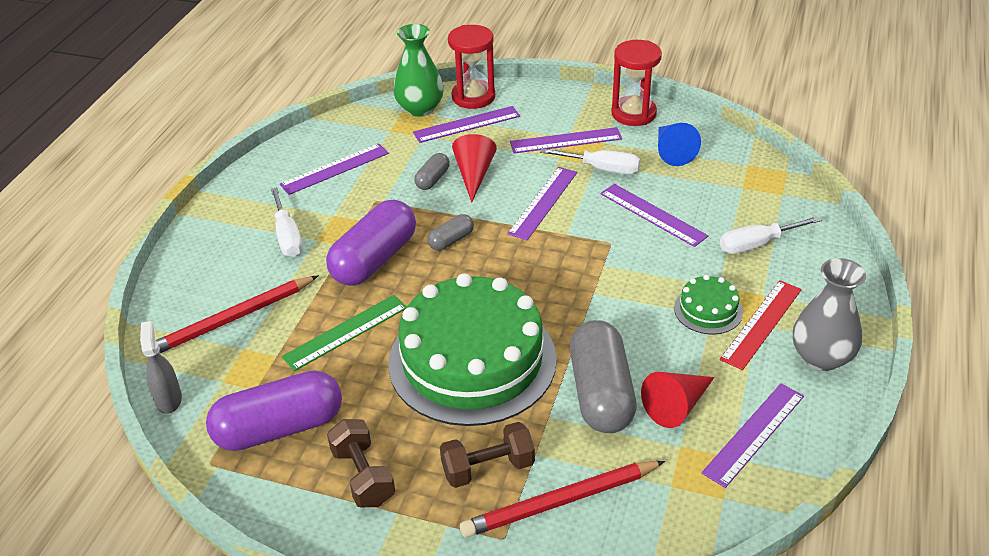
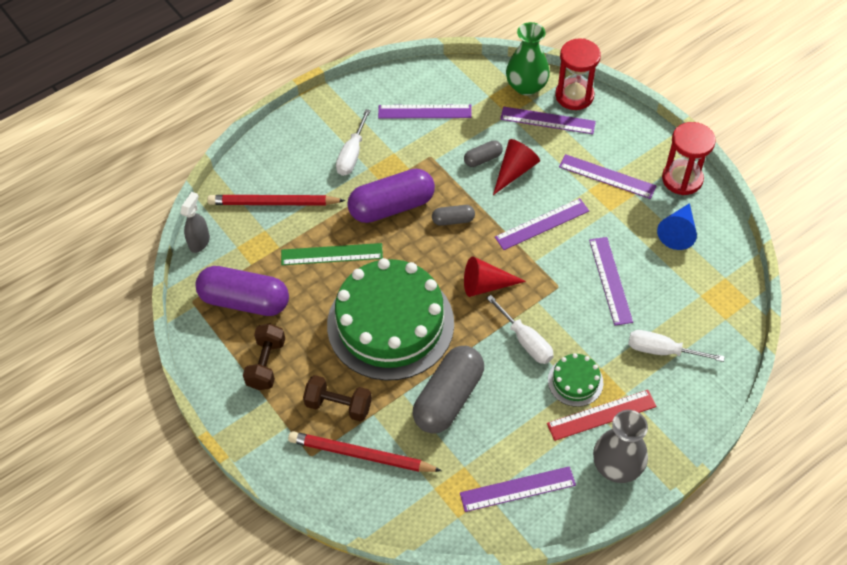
camera: 35 degrees right, 15 degrees up
(602, 169) = (610, 218): white screwdriver -> white screwdriver (525, 341)
(677, 406) = (487, 438): red cone -> red cone (486, 285)

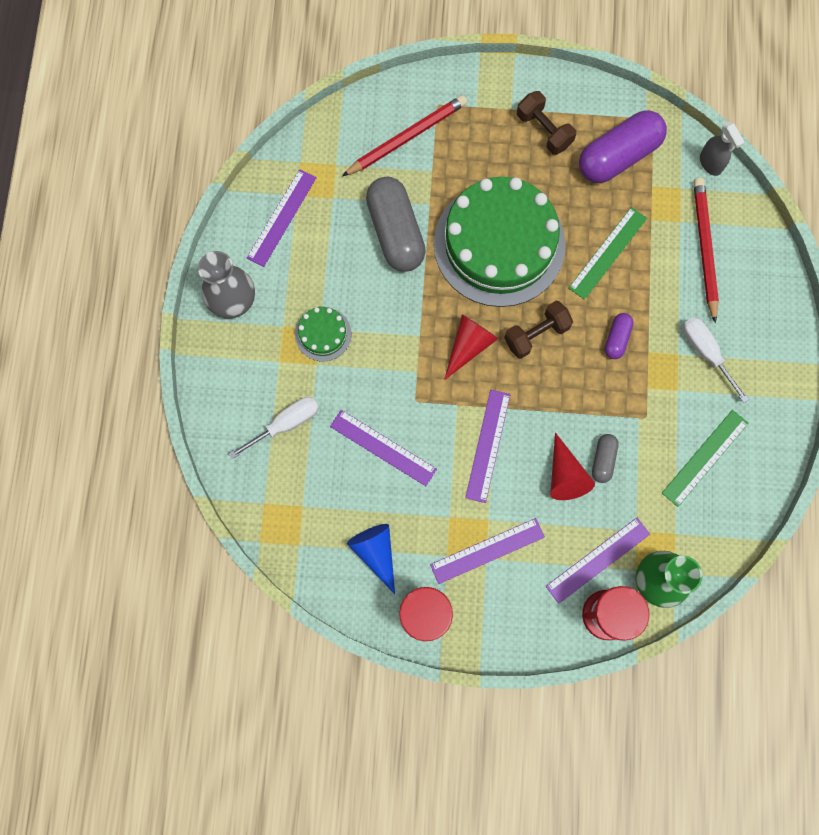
camera: 130 degrees right, 20 degrees up
(273, 203) = (704, 248): red pencil -> red pencil turned 45 degrees counterclockwise
(338, 405) = (461, 153): brown dumbbell -> brown dumbbell (536, 334)
(392, 206) = (617, 339): purple capsule -> purple capsule, size x0.48
(424, 112) = (705, 457): purple ruler -> green ruler
(453, 220) = (557, 376): grey capsule -> none
(525, 341) = (391, 330): white screwdriver -> none
(601, 415) = (279, 327): red ruler -> none

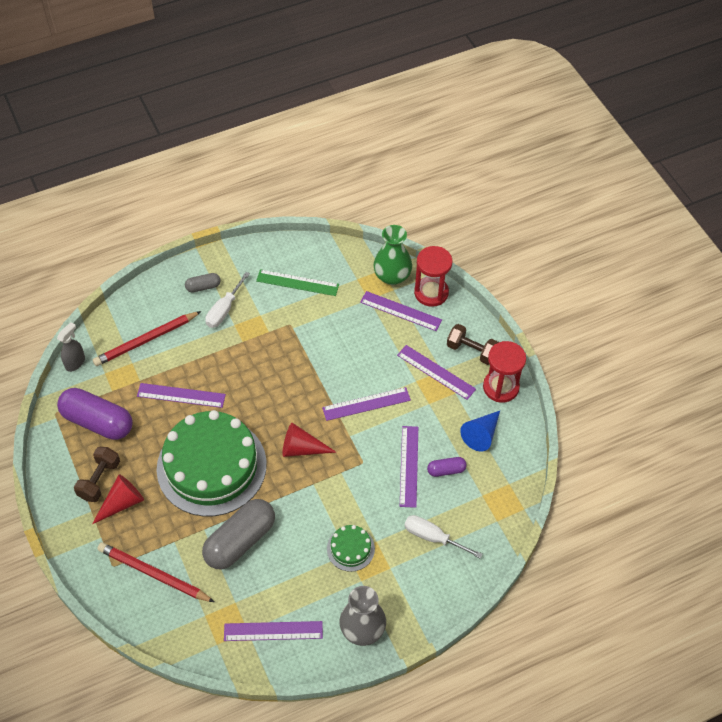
camera: 120 degrees left, 20 degrees down
(536, 334) = (269, 411): brown dumbbell -> brown dumbbell (471, 351)
(565, 475) = (358, 351): red cone -> red cone (122, 503)
(603, 460) = (334, 335): grey capsule -> grey capsule (203, 287)
(608, 253) = (181, 395): green ruler -> purple ruler
(617, 339) = (243, 363): purple capsule -> purple capsule (446, 470)

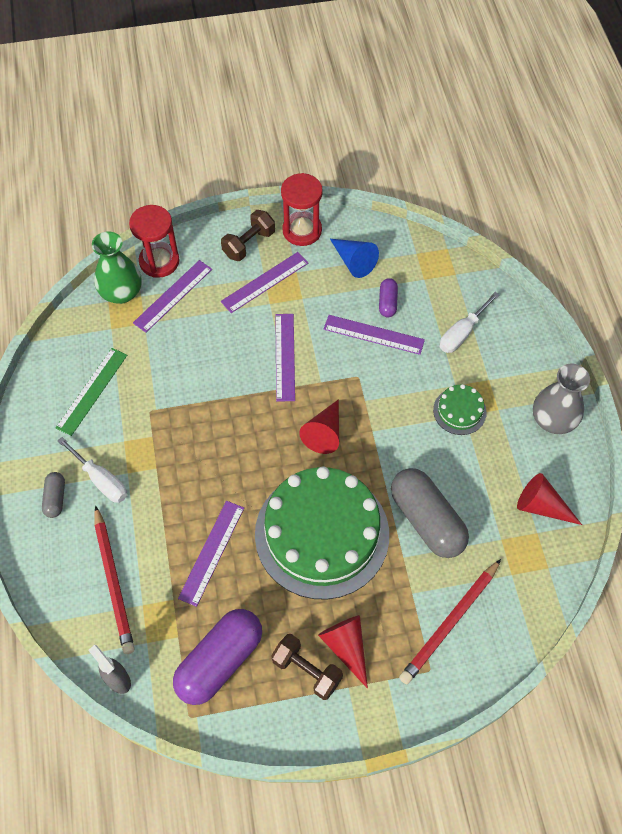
camera: 75 degrees left, 5 degrees up
(273, 631) = (541, 506): purple ruler -> red cone

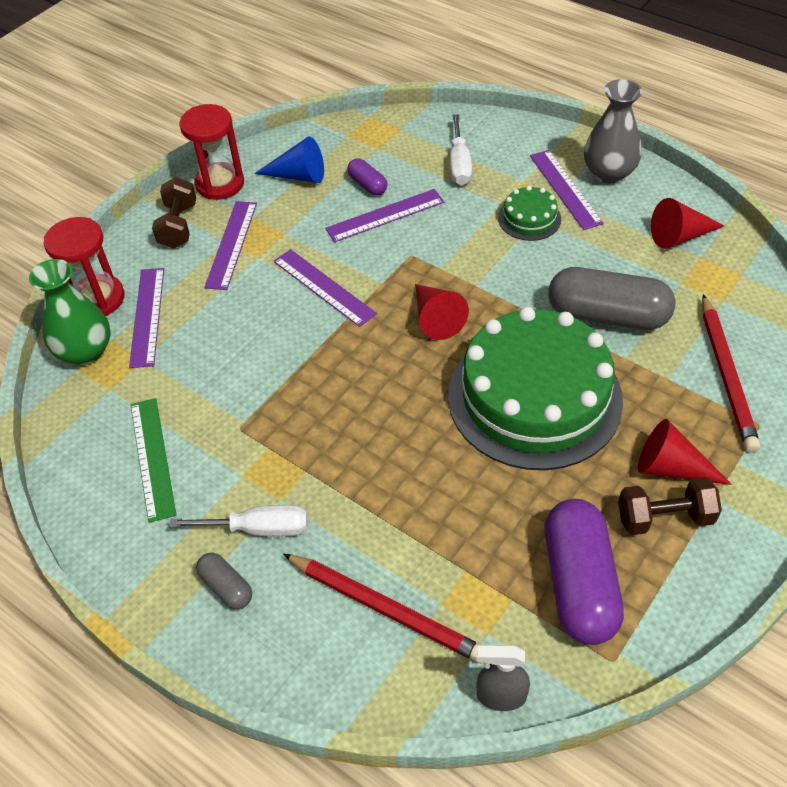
camera: 40 degrees left, 10 degrees down
(211, 552) = (452, 497): purple ruler -> purple ruler (565, 189)

